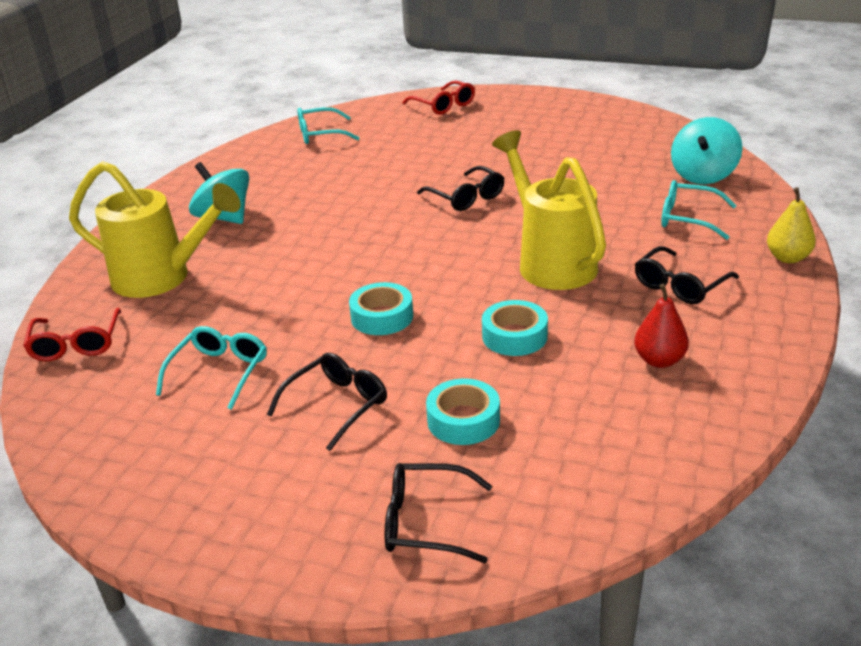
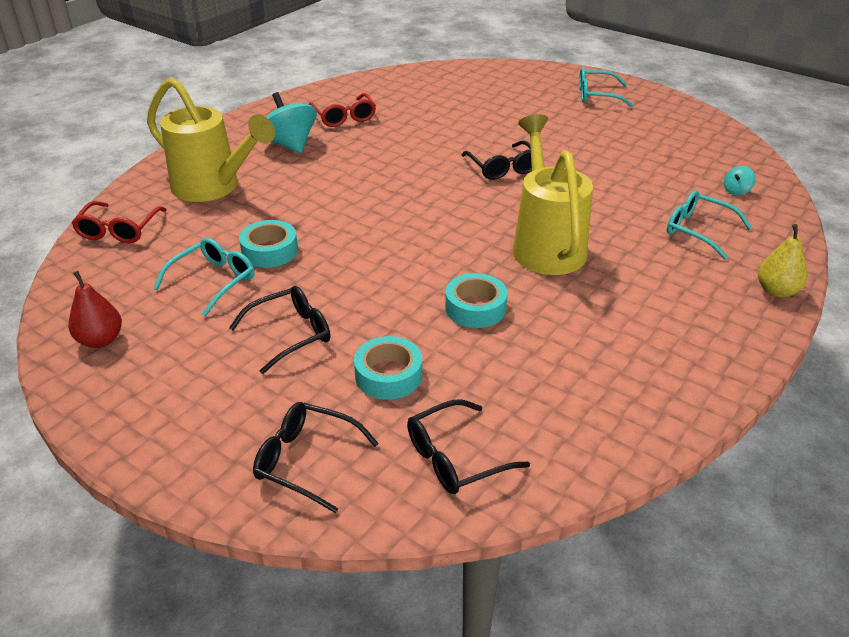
camera: 15 degrees right, 5 degrees up
(320, 134) = (408, 85): turquoise glasses -> turquoise glasses (596, 95)
(382, 317) = (371, 263): turquoise tape -> turquoise tape (270, 251)
(444, 105) = (529, 78): red glasses -> red glasses (344, 117)
(659, 360) = (595, 363): red pear -> red pear (101, 340)
(680, 285) = (654, 295): black glasses -> black glasses (455, 458)
(703, 175) = (736, 190): turquoise spinning top -> turquoise spinning top, size x0.45

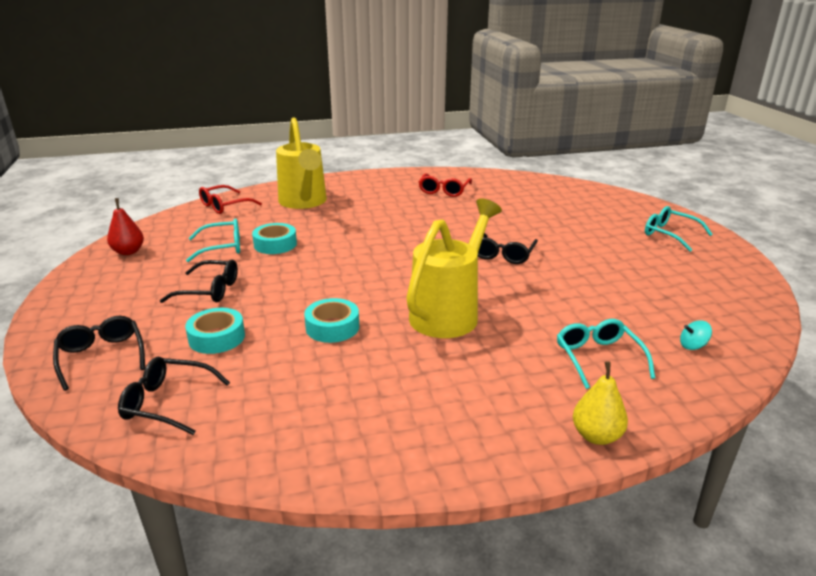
camera: 40 degrees right, 10 degrees down
(290, 145) = (384, 195): turquoise spinning top -> none

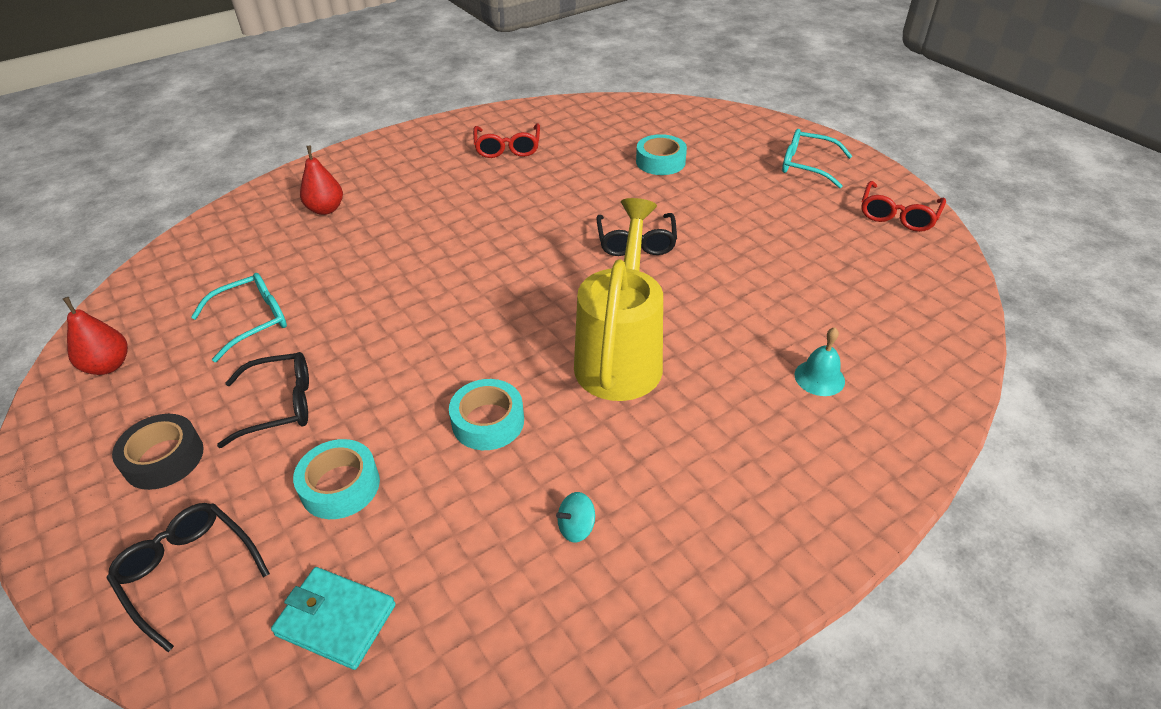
camera: 20 degrees left, 15 degrees up
(127, 300) = (164, 458): none -> black tape
(167, 403) = (336, 620): black glasses -> turquoise wallet
(224, 206) = (209, 241): red glasses -> red glasses (898, 215)
(275, 244) = (328, 297): turquoise tape -> turquoise tape (660, 162)
(304, 202) = (326, 209): yellow watering can -> red pear
(596, 436) = (871, 493): yellow pear -> none
(598, 358) = (819, 377): turquoise glasses -> turquoise bell
(692, 346) = (905, 331): turquoise spinning top -> turquoise spinning top (576, 527)

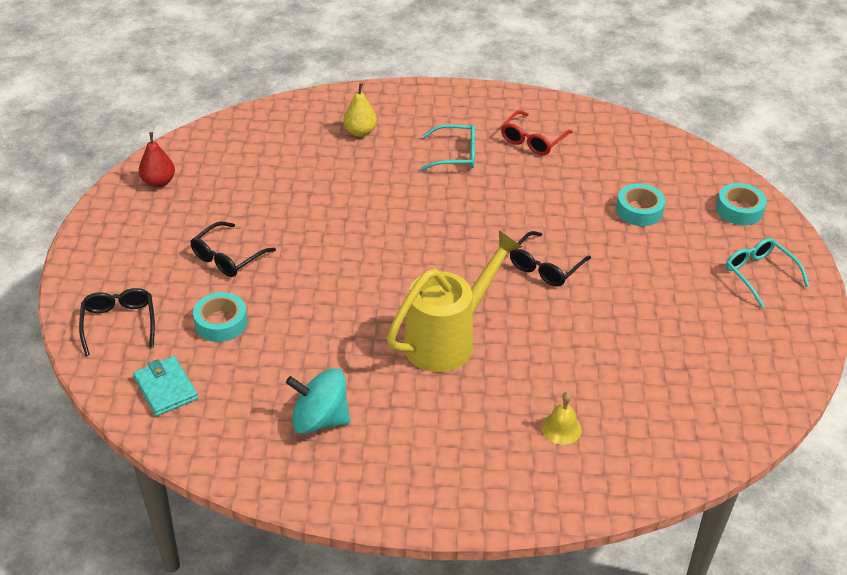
camera: 35 degrees right, 0 degrees up
(164, 458) = (149, 255): black tape -> none
(253, 321) = (253, 194): turquoise glasses -> turquoise glasses (456, 155)
(280, 405) = (227, 258): black glasses -> black glasses turned 105 degrees clockwise
(326, 209) = (360, 132): red pear -> yellow pear
(488, 421) = (329, 333): turquoise tape -> turquoise tape (739, 210)
(576, 527) = (320, 419): turquoise spinning top -> turquoise spinning top, size x2.23
(819, 377) = (561, 428): turquoise bell -> yellow bell
(898, 215) = (781, 354): red glasses -> none

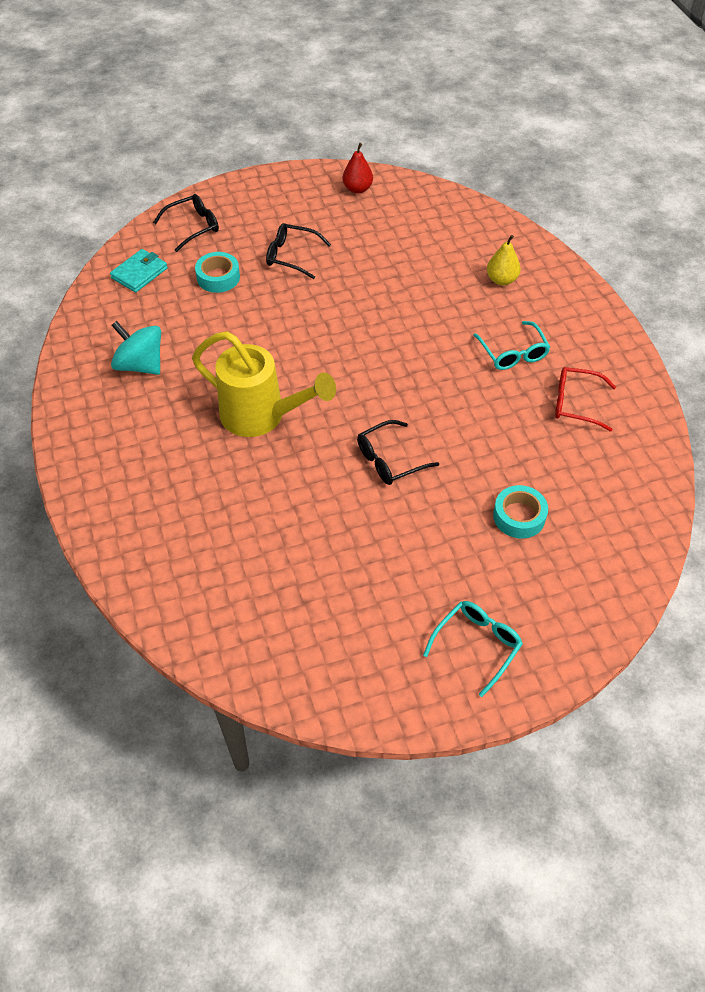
camera: 70 degrees right, 10 degrees up
(320, 419) = (140, 365): turquoise spinning top -> turquoise spinning top turned 45 degrees counterclockwise
(545, 267) = (389, 460): black glasses -> black glasses turned 45 degrees counterclockwise
(561, 428) = (188, 521): yellow bell -> none
(739, 210) = (577, 608): turquoise tape -> none

